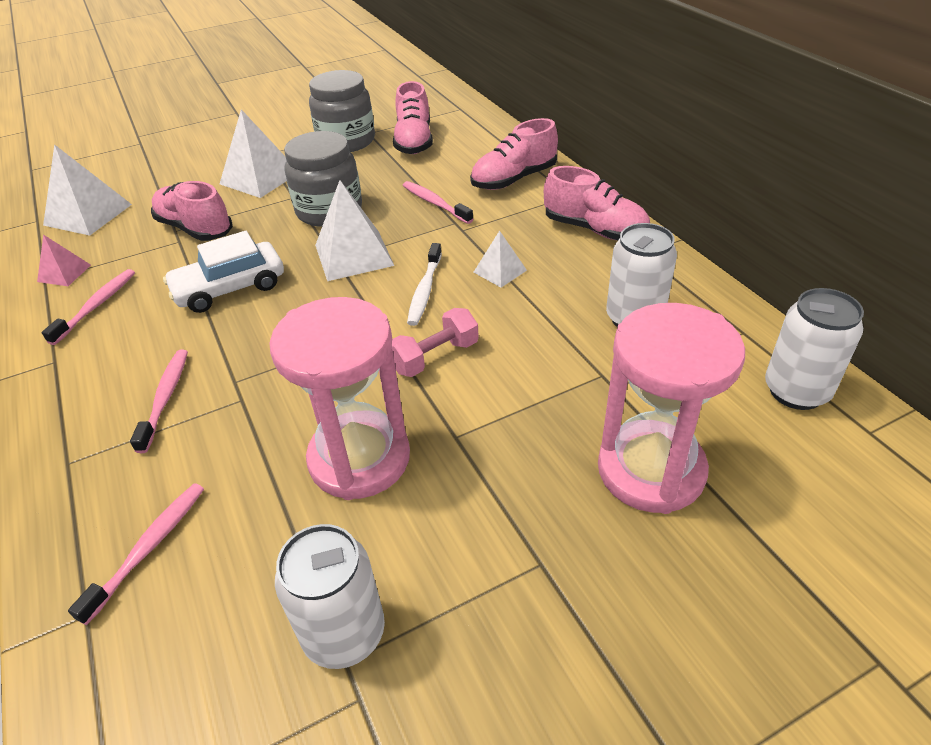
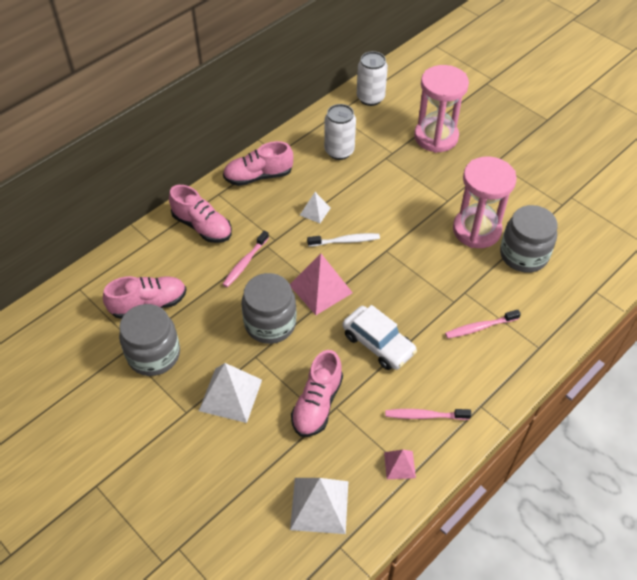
camera: 110 degrees left, 10 degrees up
(149, 548) = (559, 285): pink toothbrush -> none
(256, 515) = (523, 255): none -> grey jar
(344, 633) = (553, 208): white can -> none
(353, 255) = (320, 288): white pyramid -> pink pyramid
(435, 357) = (399, 221): pink dumbbell -> none
(595, 230) = (258, 176): pink shoe -> pink shoe turned 120 degrees counterclockwise

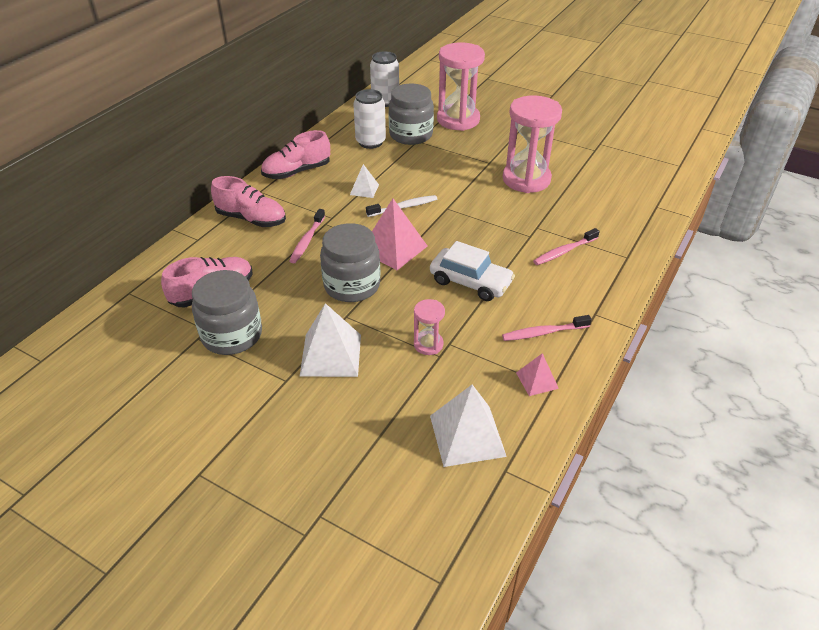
camera: 15 degrees left, 10 degrees down
(317, 404) = (428, 344): pink shoe -> pink hourglass
(523, 255) = (578, 190): grey jar -> grey jar (411, 135)

